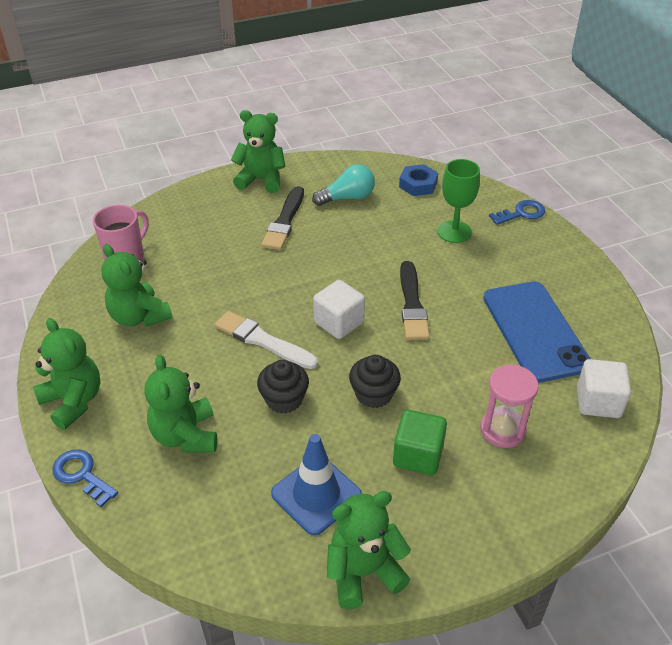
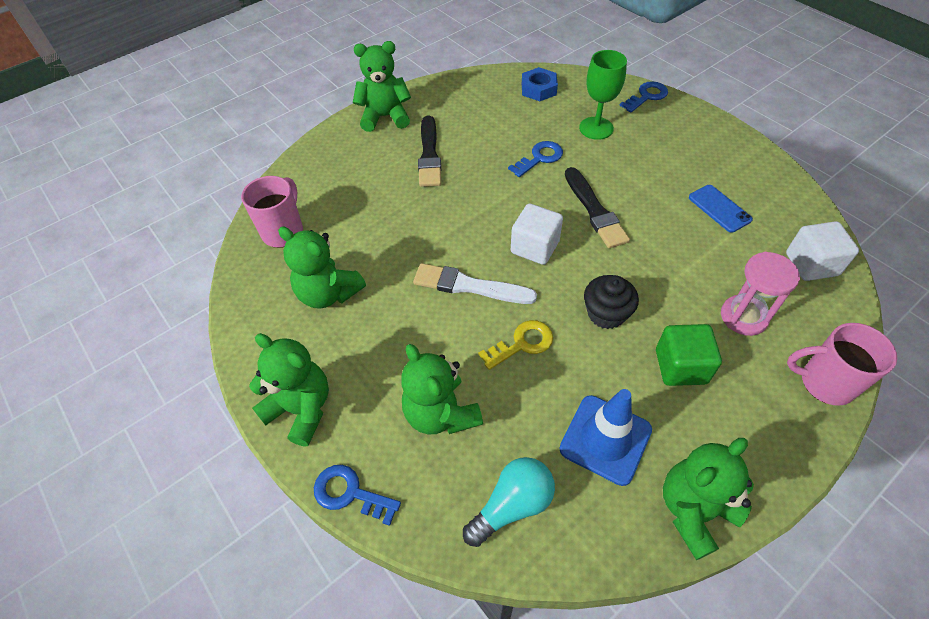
camera: 15 degrees left, 10 degrees up
(284, 399) = (522, 344): black cupcake -> yellow key
(347, 198) = (478, 117): turquoise light bulb -> turquoise light bulb (512, 505)
(385, 247) = (539, 158): none -> blue key
(535, 331) = (719, 208): blue phone -> blue phone, size x0.48
(548, 505) = (824, 383): none -> pink mug

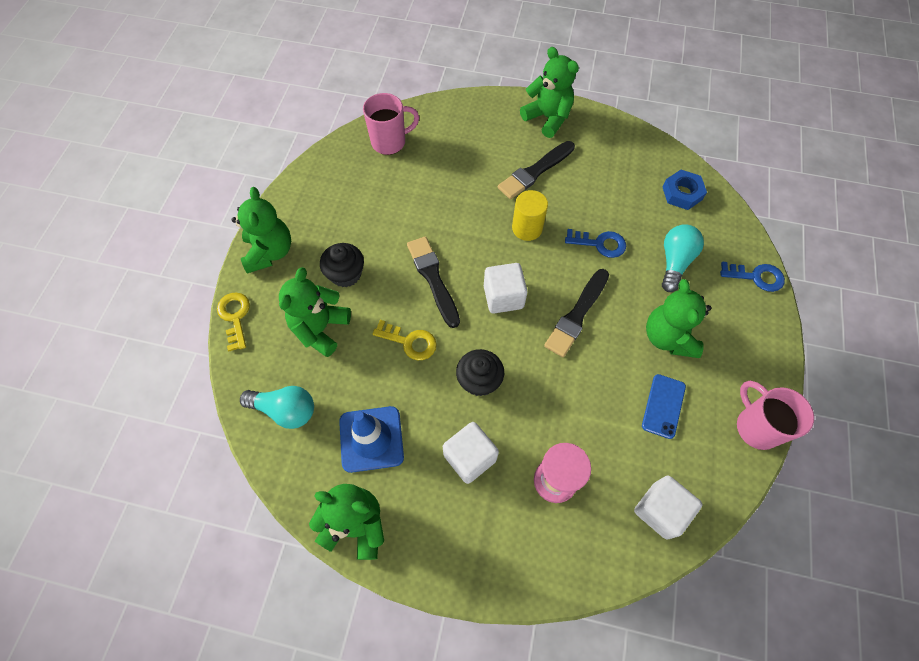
camera: 50 degrees right, 10 degrees up
(328, 293) = (361, 203): green teddy bear -> green teddy bear (668, 337)
(350, 493) = (235, 317): blue key -> yellow key
(397, 353) = (346, 274): none -> black cupcake
(469, 286) = (433, 279): white brush -> black brush
(480, 192) = (527, 228): none -> yellow cylinder
(596, 128) = (674, 262): green goblet -> turquoise light bulb
(680, 366) = (470, 457): green cube -> white cube
(824, 383) = (535, 572): pink mug -> pink mug (756, 427)

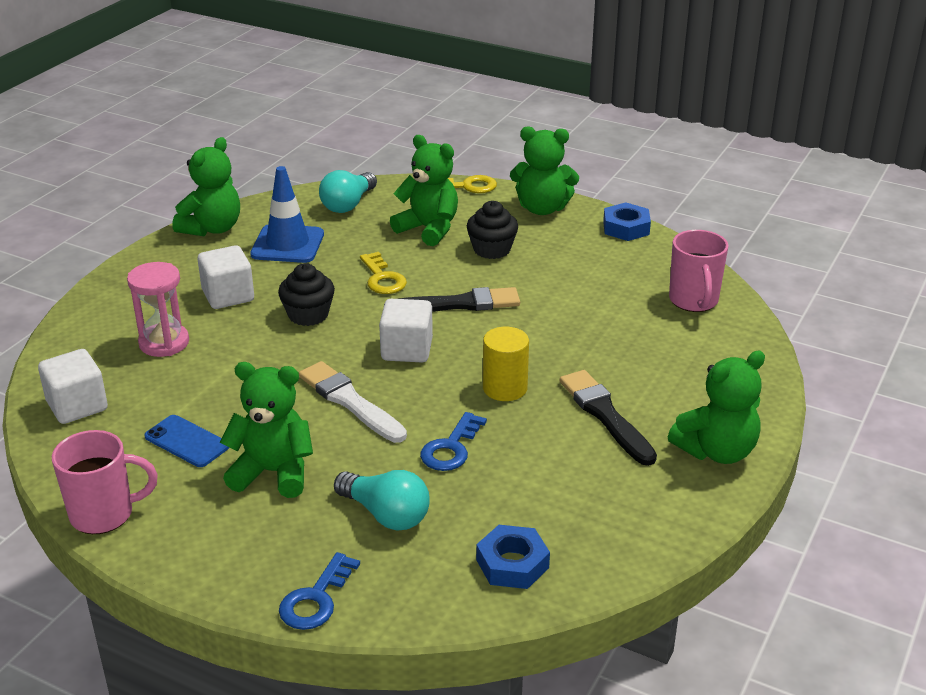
camera: 105 degrees right, 30 degrees down
(293, 192) = (626, 228): none -> blue nut
(409, 342) = (382, 278): yellow key -> yellow key turned 60 degrees counterclockwise
(577, 315) = (350, 402): black brush -> white brush

